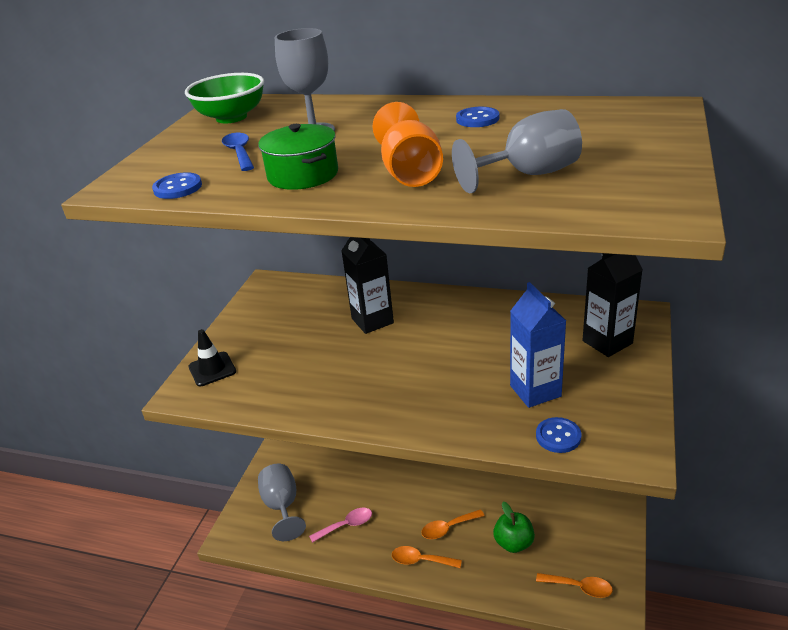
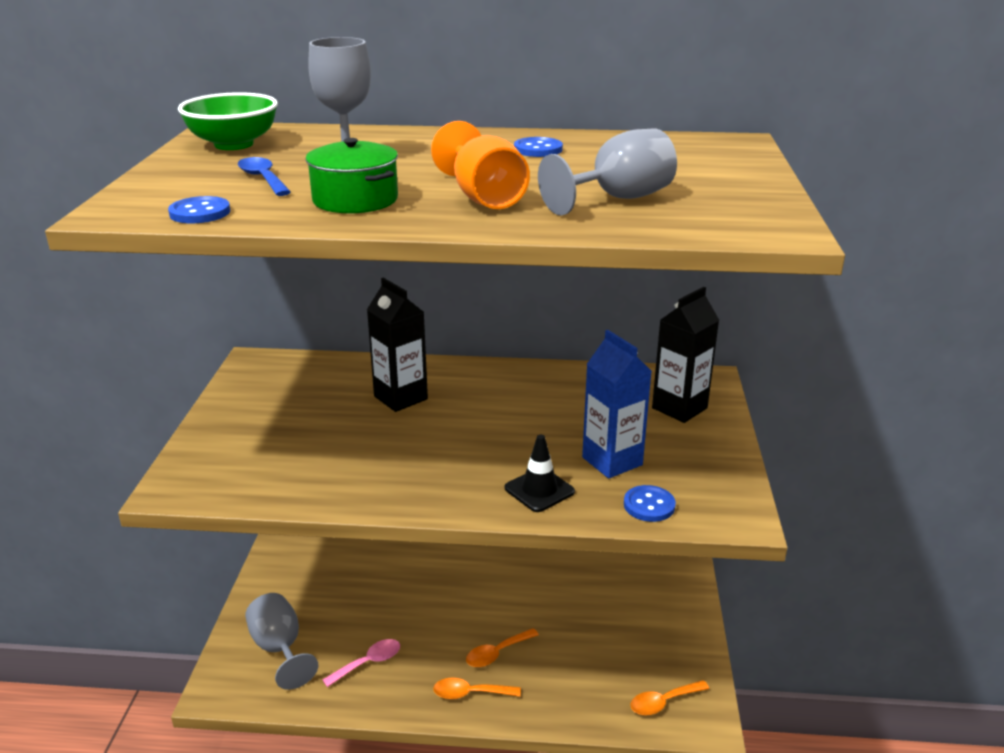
camera: 15 degrees left, 5 degrees down
(212, 369) = (205, 460): black traffic cone -> black traffic cone (539, 490)
(513, 543) = (578, 662): green apple -> none
(579, 587) = (663, 702): orange spoon -> orange spoon turned 150 degrees clockwise

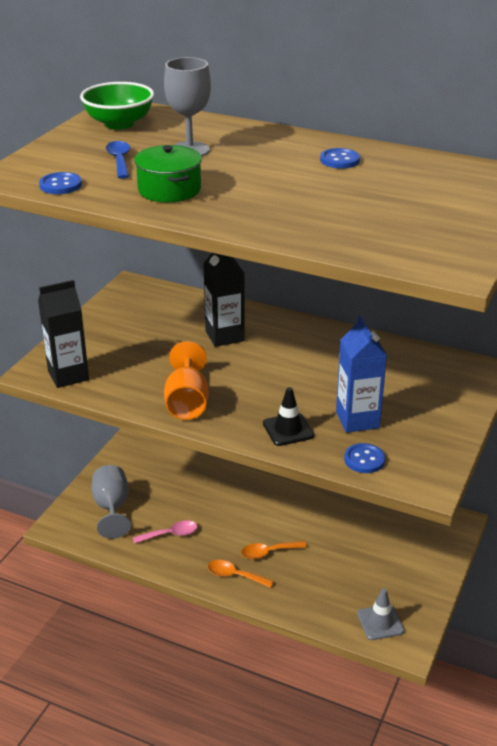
camera: 20 degrees right, 5 degrees up
(484, 198) = (261, 202): orange goblet -> orange goblet (187, 402)
(618, 199) = (360, 218): grey goblet -> none
(663, 702) = (380, 622): orange spoon -> grey traffic cone
(679, 408) = (440, 389): black carton -> black carton (68, 375)

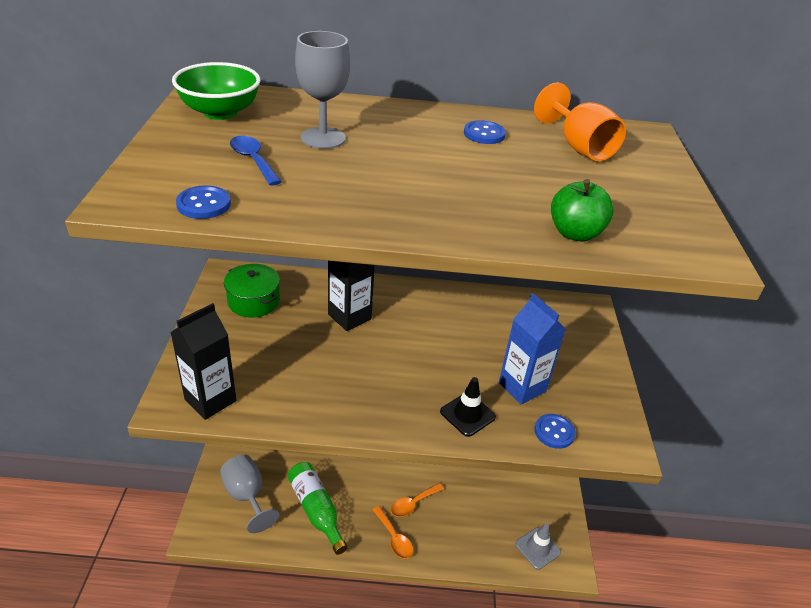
camera: 25 degrees left, 5 degrees up
(169, 190) = (339, 193): green pot -> green pot (254, 301)
(170, 534) = (316, 510): pink spoon -> green bottle
(187, 402) = (354, 405): orange goblet -> orange goblet (579, 147)
(234, 575) = (394, 538): orange spoon -> orange spoon turned 120 degrees counterclockwise
(346, 240) = (575, 233): none -> green apple

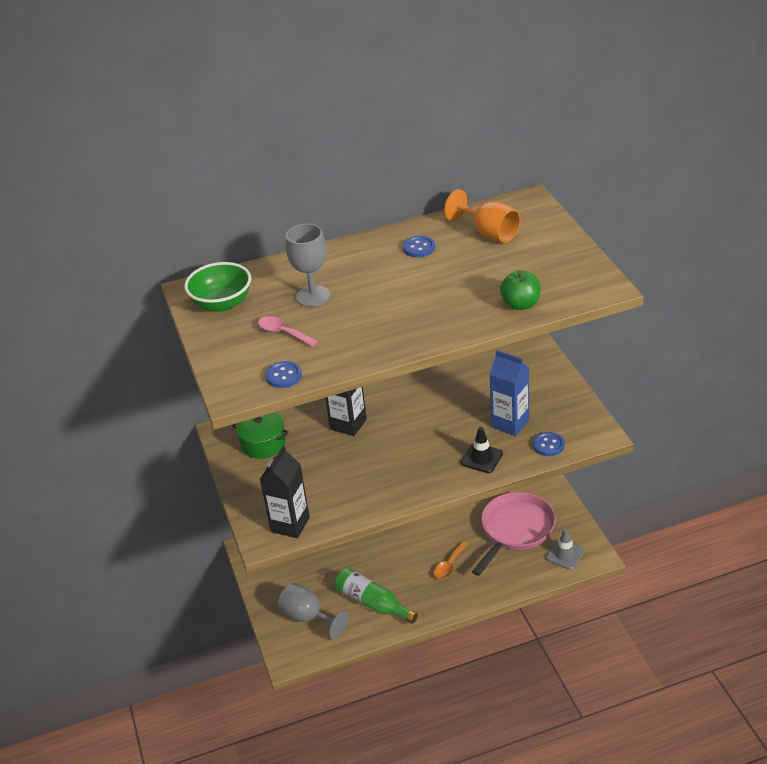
camera: 15 degrees left, 0 degrees up
(253, 160) = (283, 333): blue spoon -> pink spoon
(394, 538) = (449, 595): orange spoon -> none
(498, 495) = (515, 530): none -> pink pan

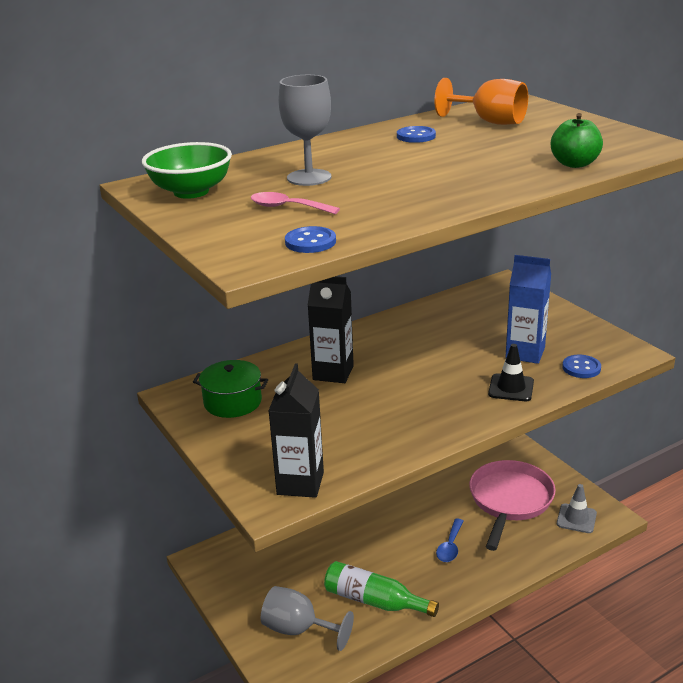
camera: 15 degrees left, 10 degrees down
(449, 565) = (450, 546): orange spoon -> blue spoon

